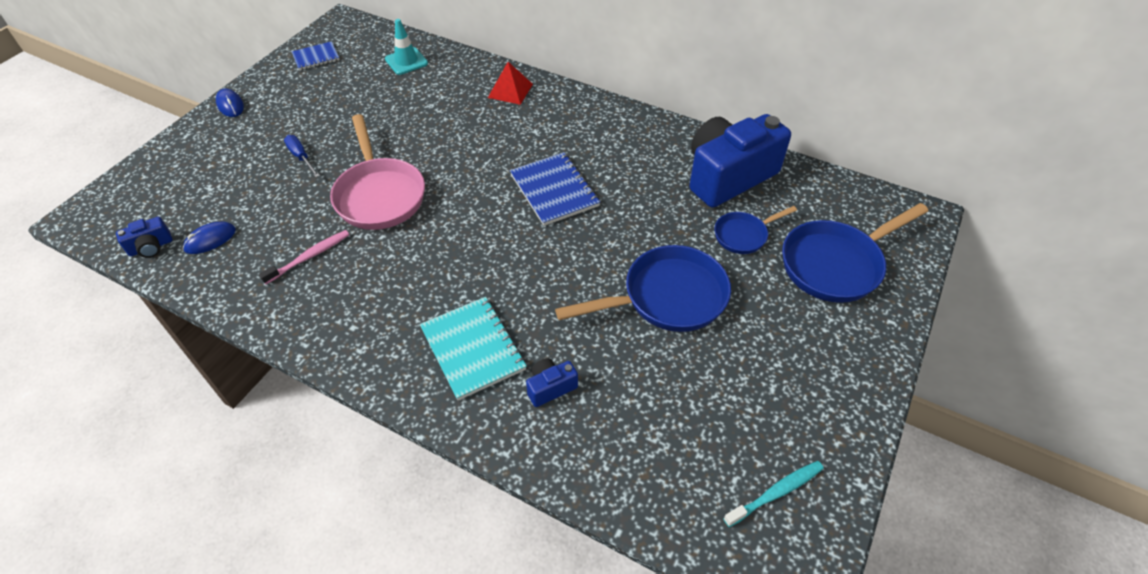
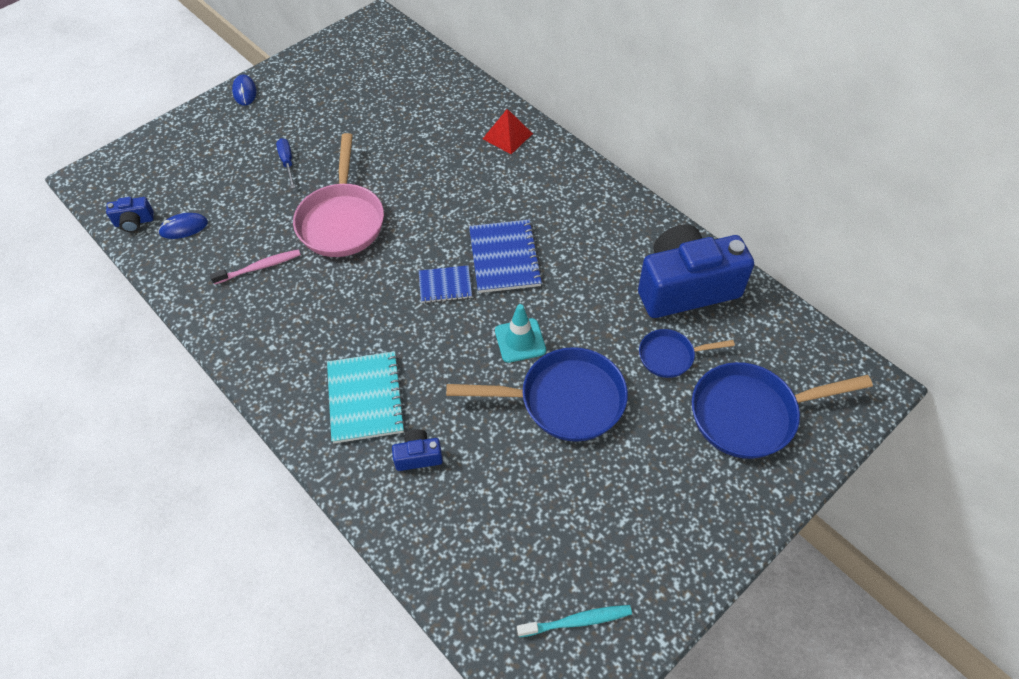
camera: 20 degrees right, 5 degrees up
(316, 57) = (338, 56): blue notebook -> blue notebook (445, 285)
(406, 61) = (420, 79): turquoise traffic cone -> turquoise traffic cone (520, 340)

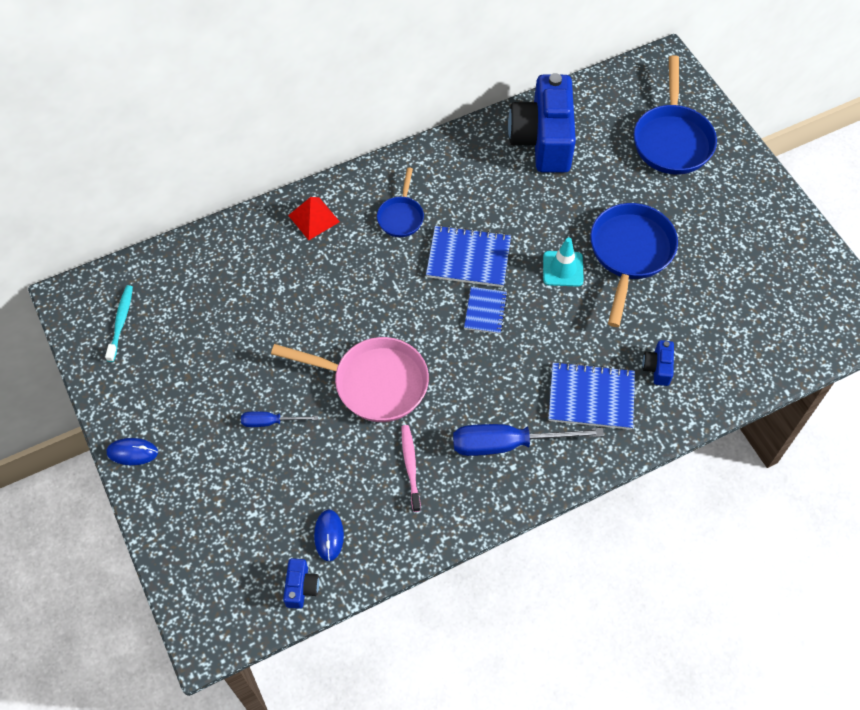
camera: 75 degrees left, 5 degrees up
(296, 337) = (507, 444): none -> blue screwdriver
(365, 398) = (591, 397): turquoise notebook -> blue notebook
(577, 621) = (813, 294): turquoise toothbrush -> turquoise toothbrush (121, 322)
(670, 356) = (607, 171): blue pan -> blue pan (401, 216)

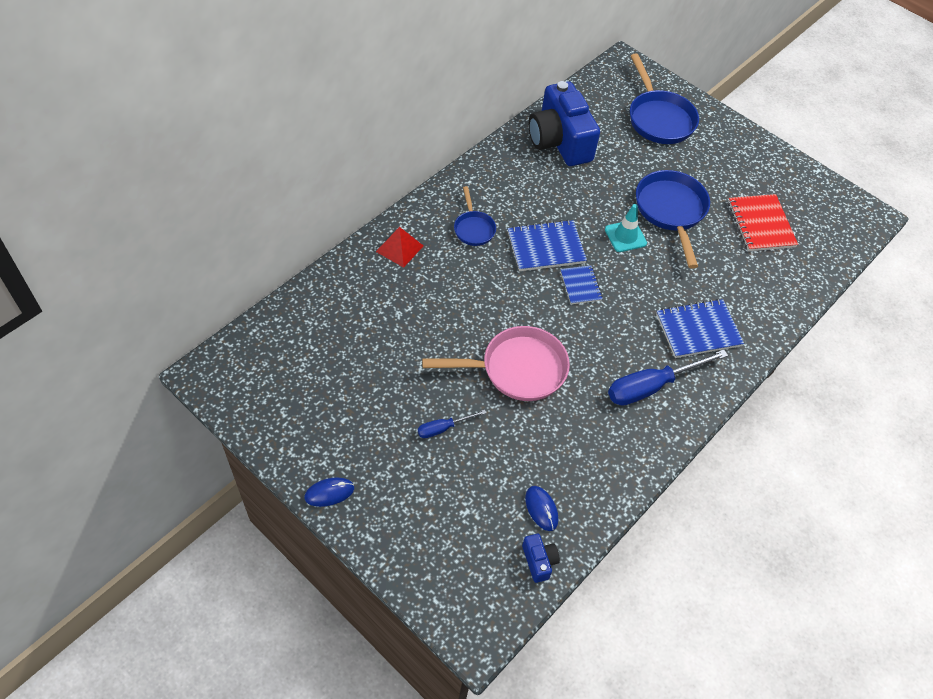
camera: 25 degrees left, 5 degrees down
(121, 322) = (265, 381): turquoise toothbrush -> none
(410, 466) = (582, 429): pink toothbrush -> none
(657, 368) = (736, 293): blue camera -> none
(728, 296) = (760, 224): none -> red notebook

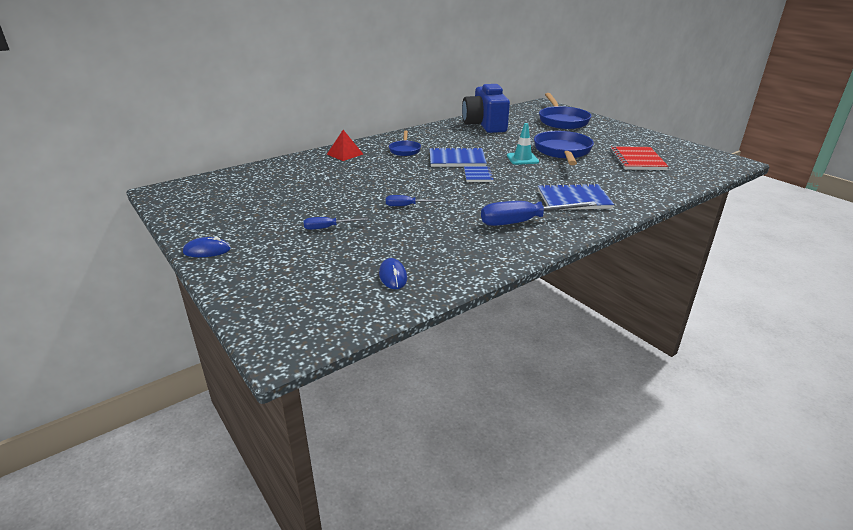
camera: 15 degrees right, 25 degrees down
(517, 369) = (407, 206): pink pan -> blue screwdriver
(539, 561) = (374, 307): blue camera -> none

